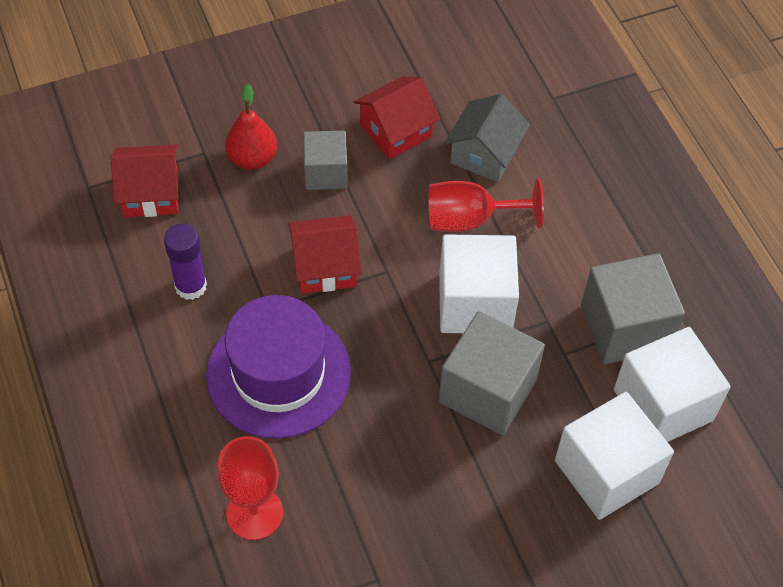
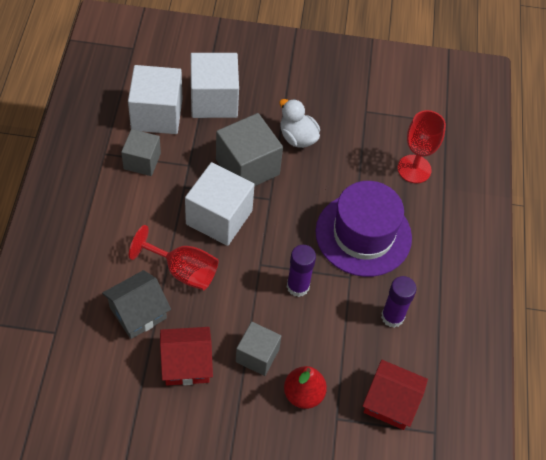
camera: 155 degrees left, 0 degrees up
(325, 267) = (298, 286): red house -> purple glue stick
(450, 474) = (297, 137): none -> white duck
(625, 327) = (142, 161): grey cube -> grey cube, size x0.62

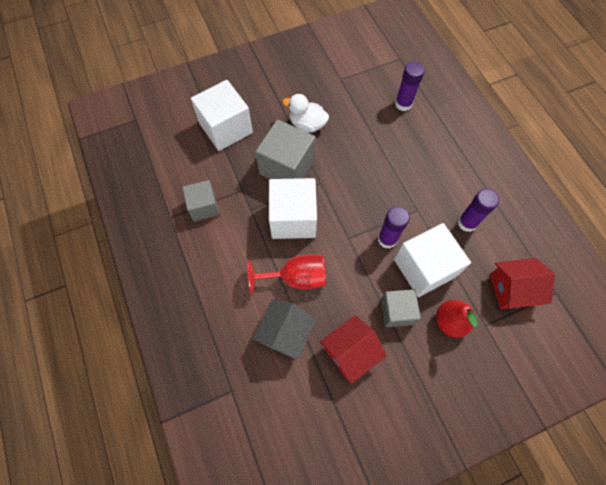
camera: 25 degrees left, 10 degrees up
(157, 114) = (190, 163): white cube -> white cube (424, 268)
(363, 234) = (404, 172): purple hat -> none
(414, 169) = (403, 104): red goblet -> purple glue stick

